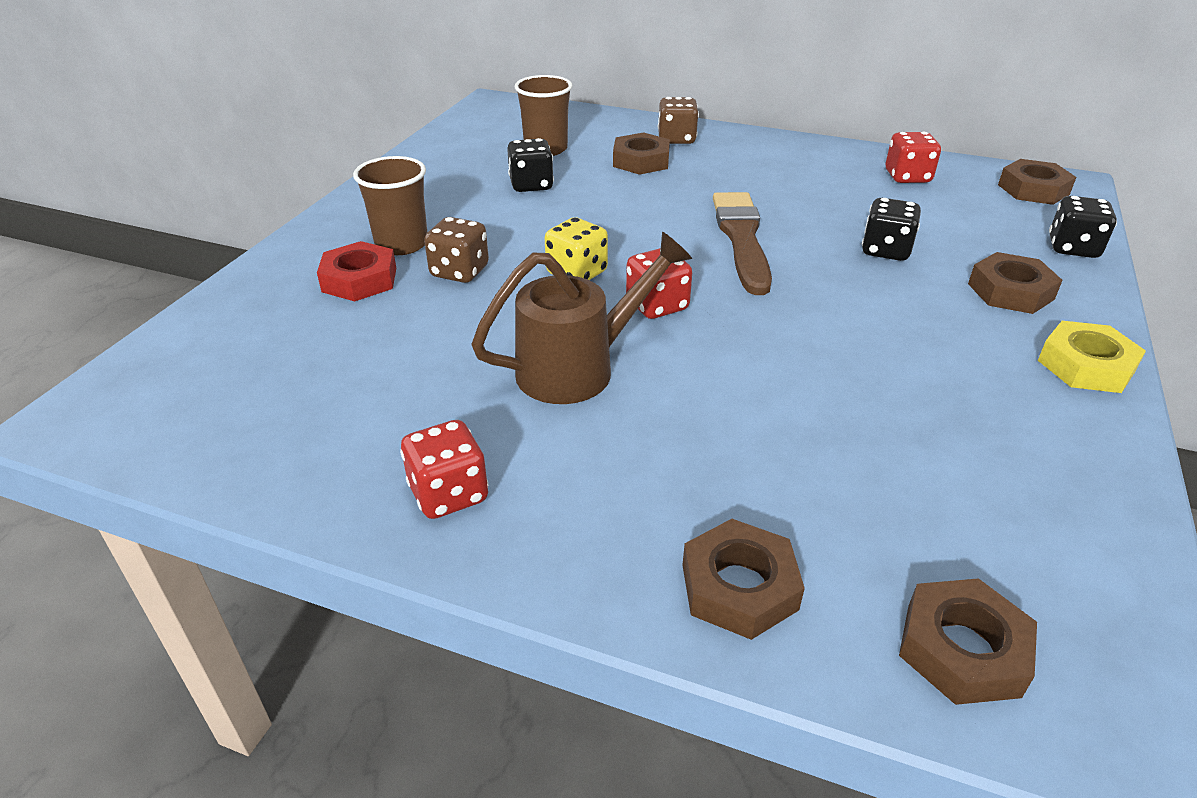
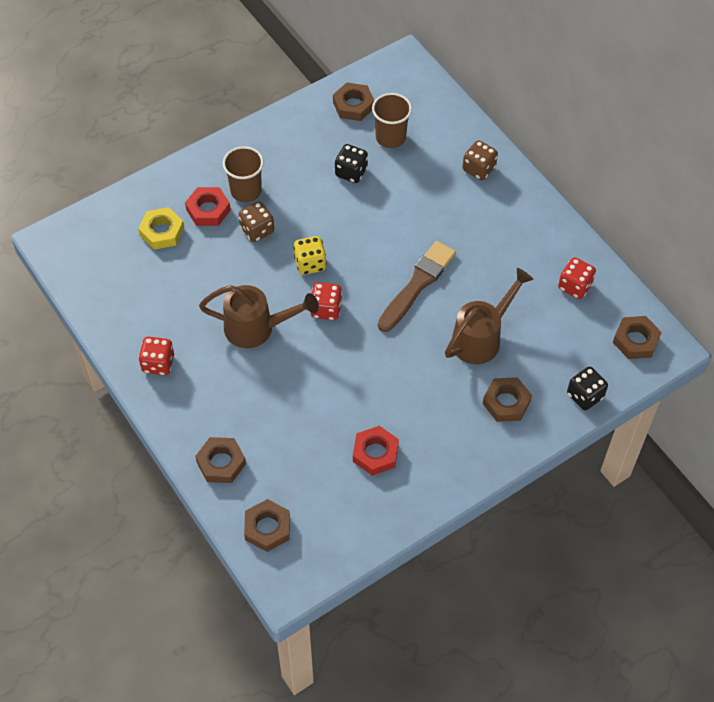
camera: 35 degrees right, 20 degrees up
(641, 161) = (434, 181): brown nut -> brown nut (353, 105)
(885, 251) = (481, 338): black dice -> brown watering can
(954, 427) = (375, 453): none -> red nut
(1086, 366) = (476, 462): yellow nut -> yellow nut (162, 231)

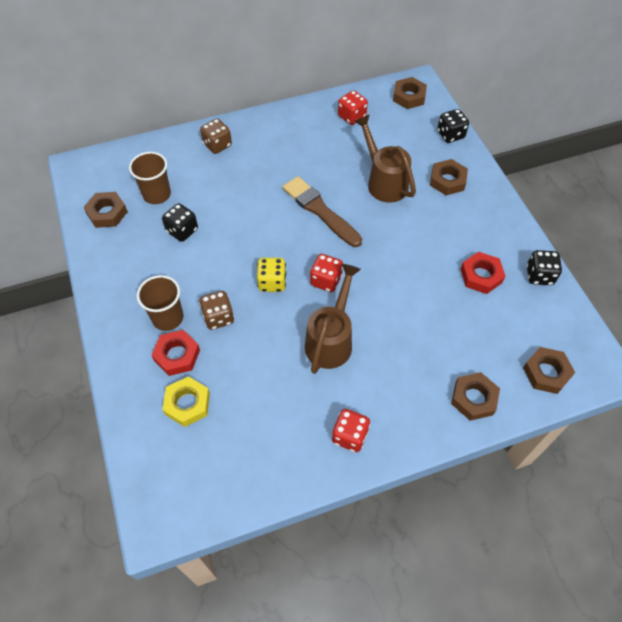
camera: 75 degrees left, 0 degrees up
(393, 513) = (539, 275): none -> black dice

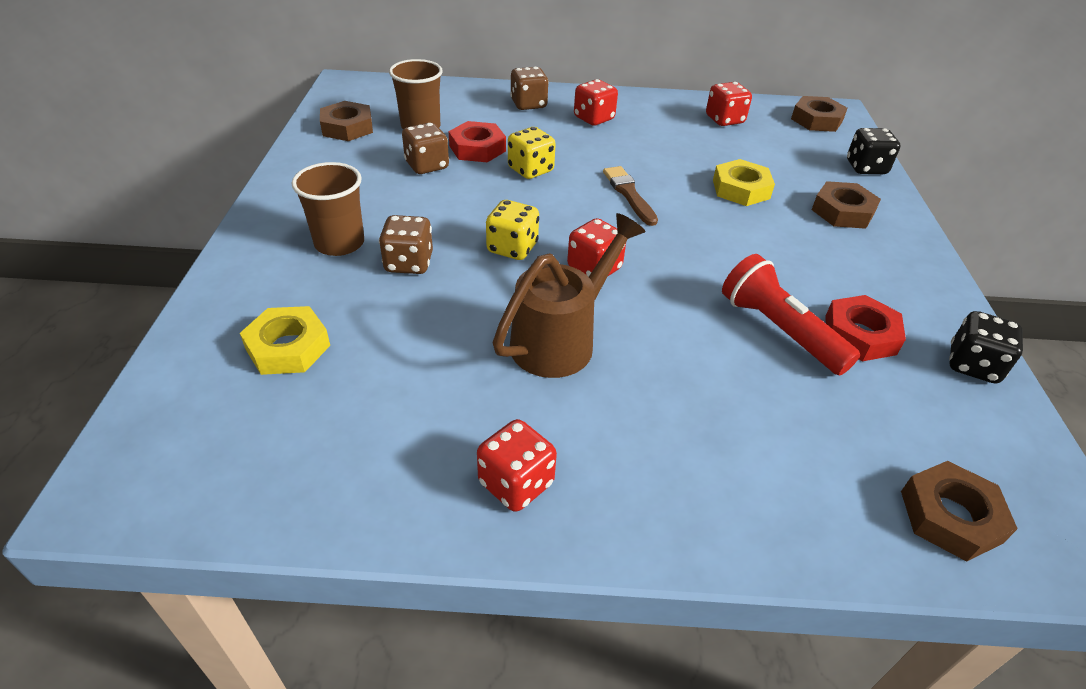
camera: 20 degrees right, 15 degrees down
(177, 355) = (319, 286): red nut -> red nut (477, 148)
(182, 230) = (427, 166): black dice -> brown dice
(250, 210) = (530, 170): none -> yellow dice
(267, 145) = (593, 118): none -> red dice
(320, 211) = (629, 194): brown brush -> brown brush, size x0.64
(384, 182) = (741, 189): brown watering can -> yellow nut
(440, 289) = (779, 330): none -> red flashlight
(474, 398) = (781, 508): brown nut -> none

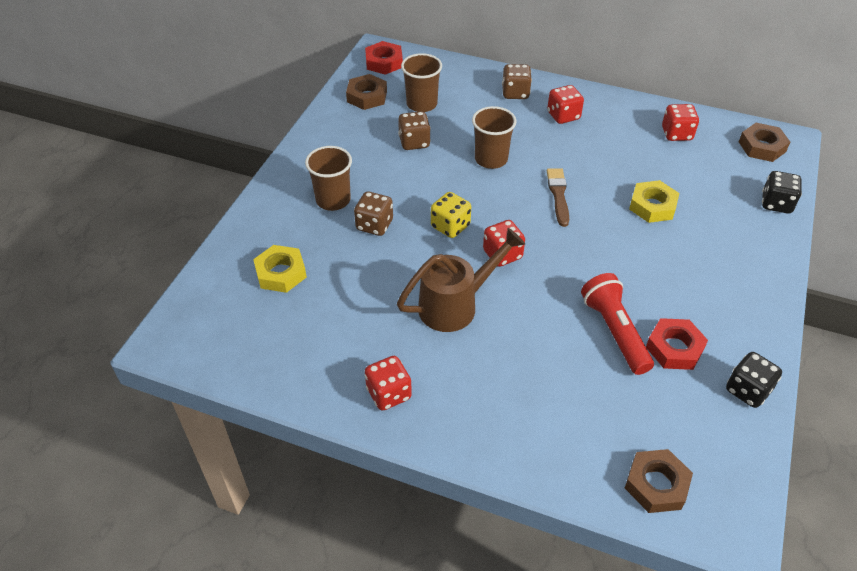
camera: 20 degrees right, 5 degrees up
(477, 148) = (458, 132): red nut -> red nut (384, 62)
(530, 170) = (491, 159): yellow dice -> brown cup
(842, 211) = (727, 242): brown nut -> none

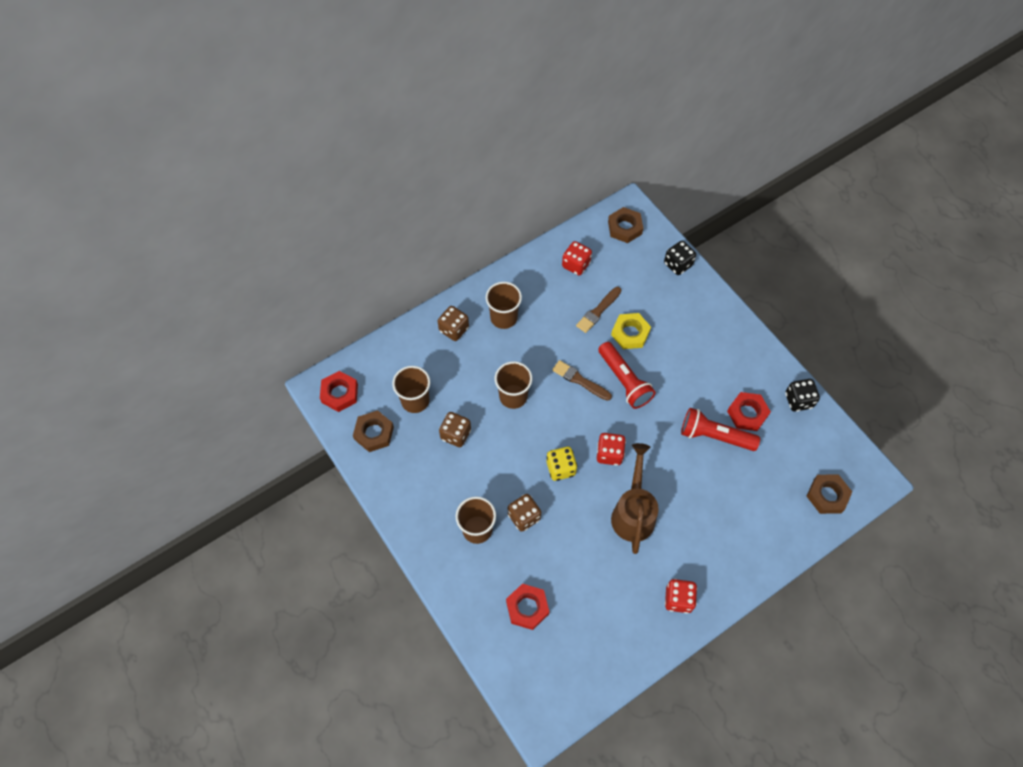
camera: 55 degrees left, 15 degrees up
(281, 273) = (527, 608): yellow nut -> red nut
(563, 116) = (504, 317): red dice -> brown cup
(595, 227) = (624, 381): none -> red flashlight
(647, 172) = (598, 311): none -> brown brush

